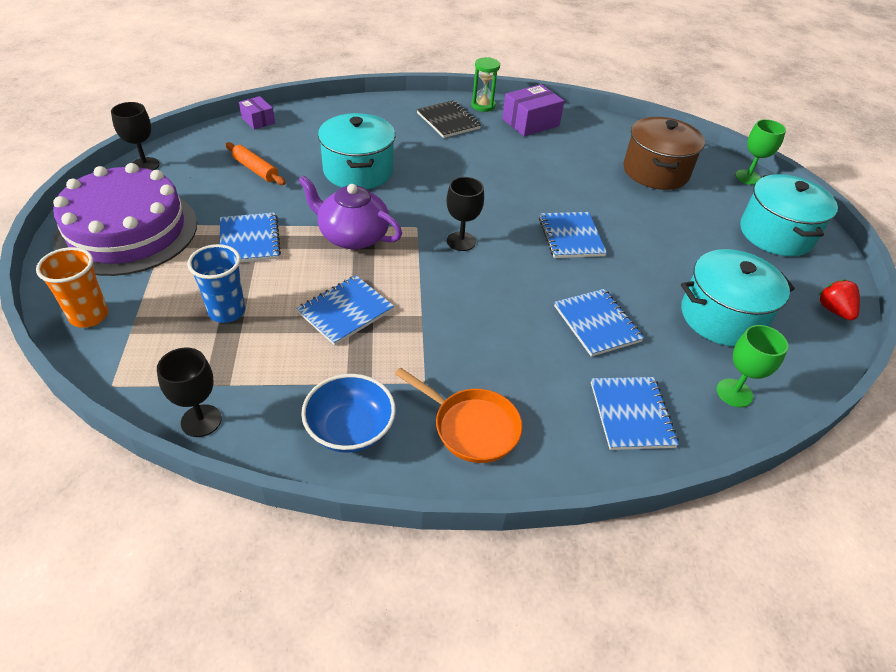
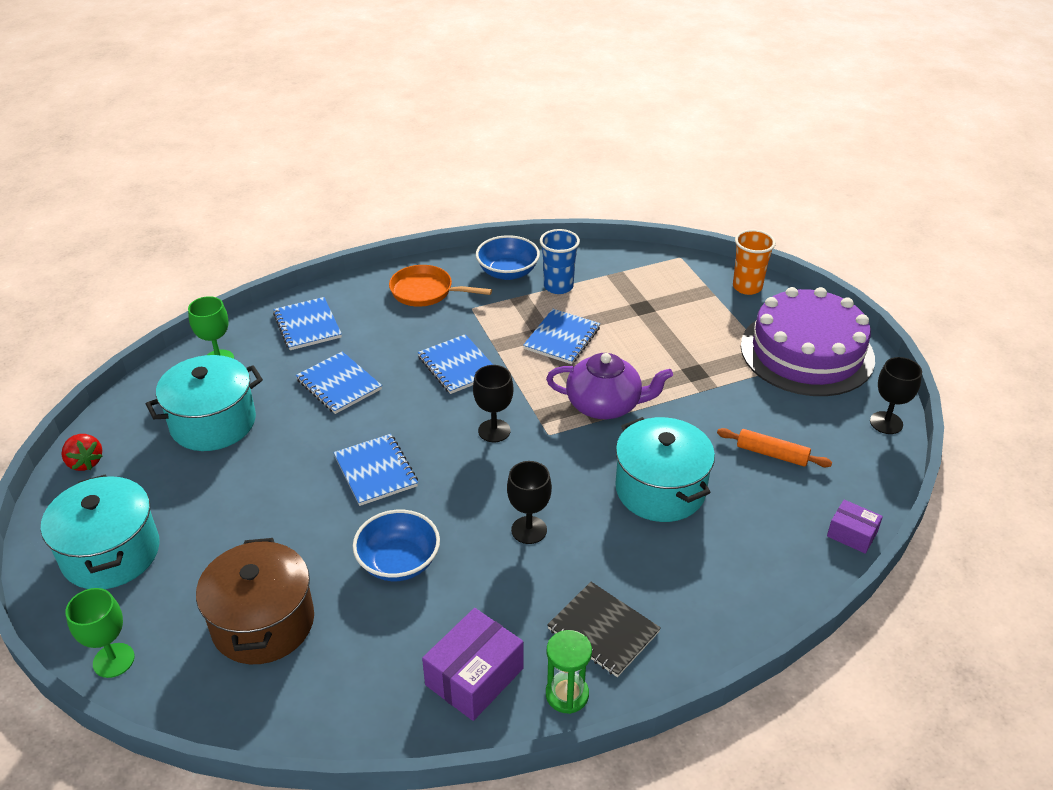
camera: 165 degrees right, 5 degrees down
(201, 420) = (605, 255): black goblet -> black goblet (529, 530)
(227, 312) = (653, 314): blue cup -> blue cup (558, 286)
(249, 240) = (695, 374): blue notebook -> blue notebook (457, 366)
(563, 179) = (398, 562): none -> blue bowl

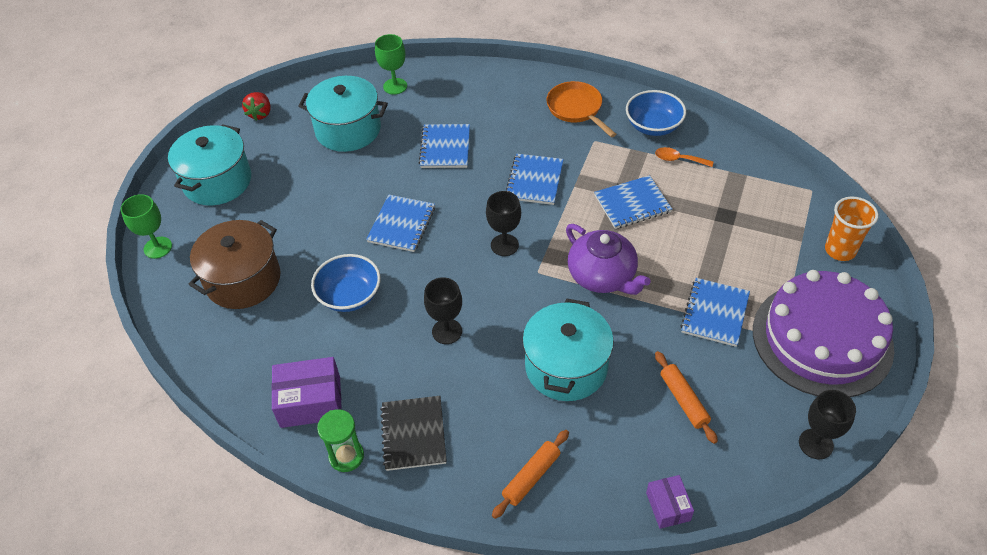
camera: 45 degrees right, 10 degrees up
(307, 325) = (471, 91): blue notebook -> blue notebook (715, 313)
(558, 286) = (678, 159): blue cup -> orange spoon
(736, 589) = (531, 477): none -> orange rolling pin

